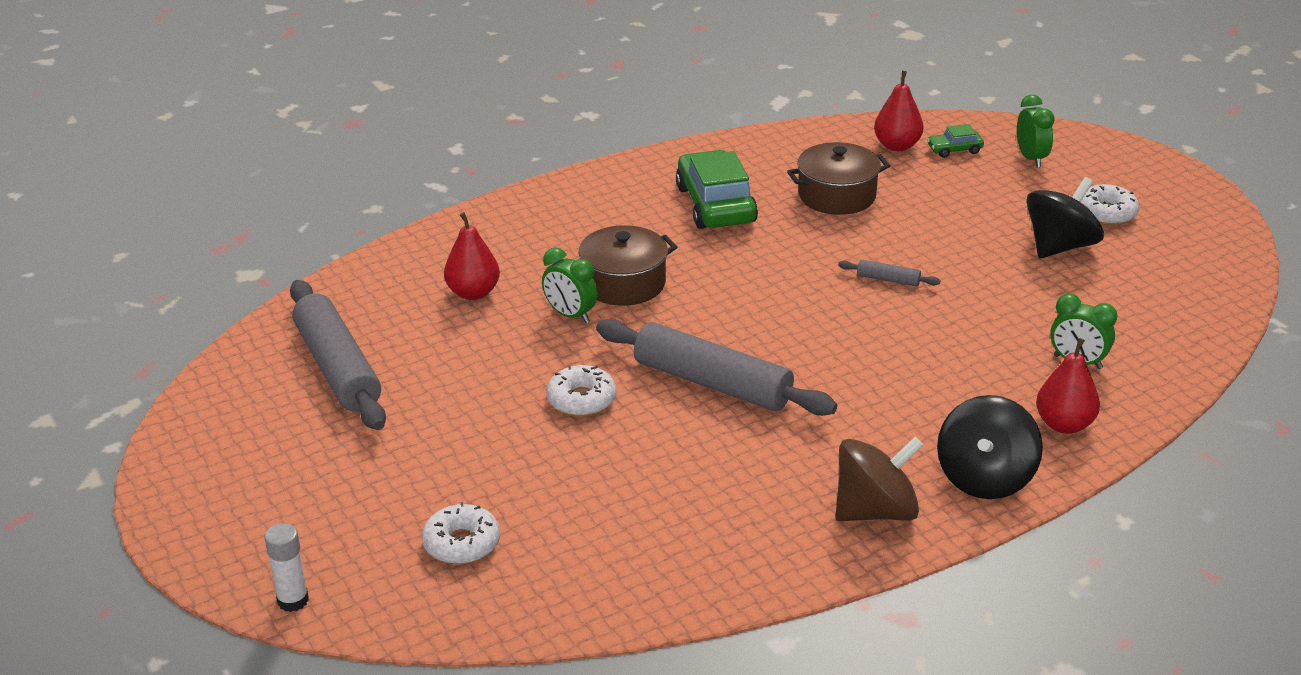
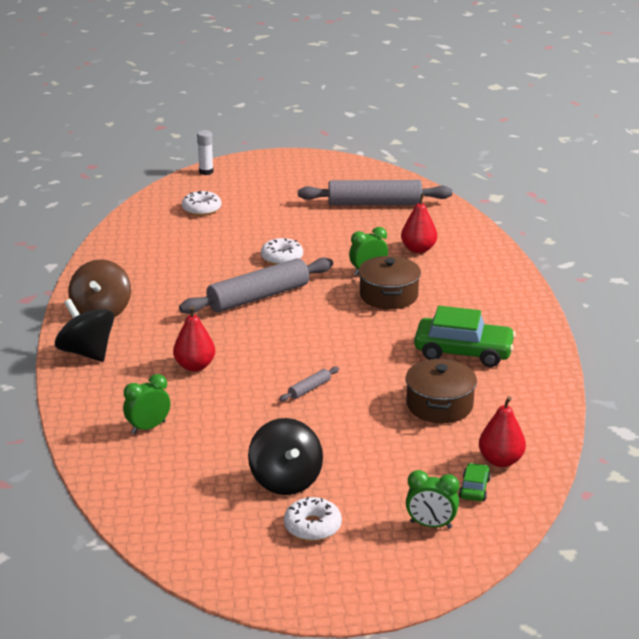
camera: 115 degrees right, 5 degrees down
(1064, 424) = (98, 396): red pear -> red pear (195, 366)

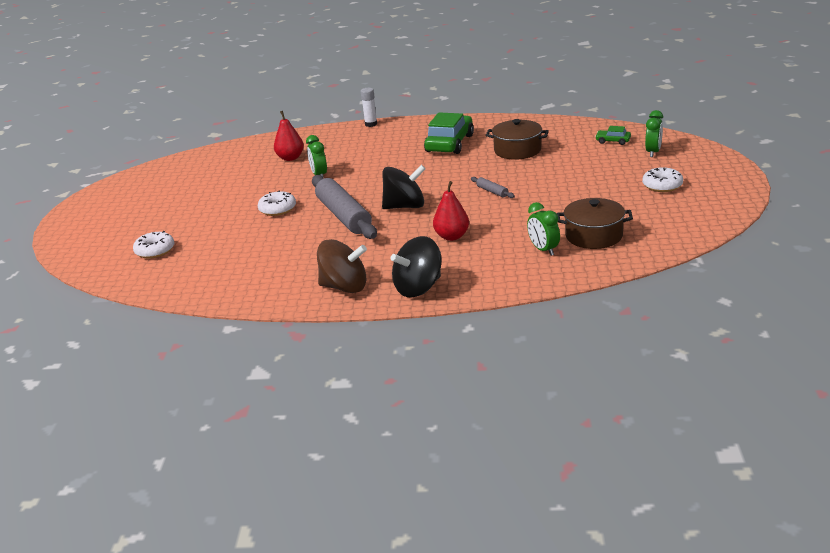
camera: 80 degrees left, 0 degrees up
(206, 172) = (68, 253): white glue stick -> white glue stick (371, 124)
(286, 480) = (611, 196): black spinning top -> black spinning top (405, 206)
(374, 204) = (198, 175): grey rolling pin -> none
(388, 295) = (360, 167): brown pot -> brown pot (594, 236)
(500, 461) = (582, 134): red pear -> none

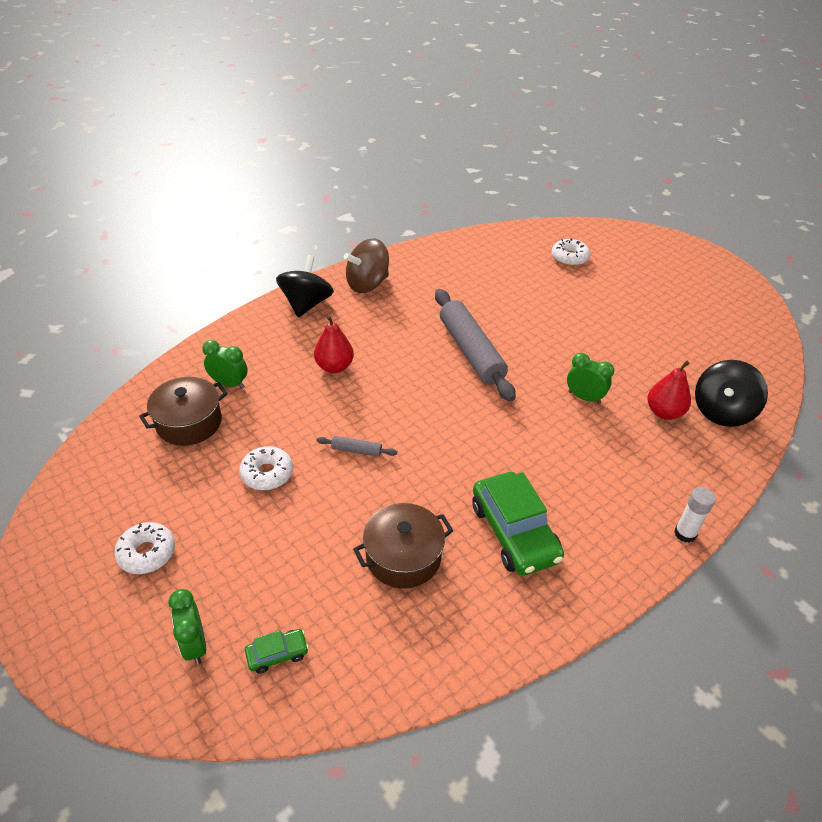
camera: 135 degrees right, 15 degrees up
(277, 209) = (547, 335): white donut -> white donut (267, 473)
(344, 216) = (470, 351): grey rolling pin -> grey rolling pin turned 45 degrees clockwise
(405, 206) = (427, 388): black spinning top -> black spinning top (722, 411)

